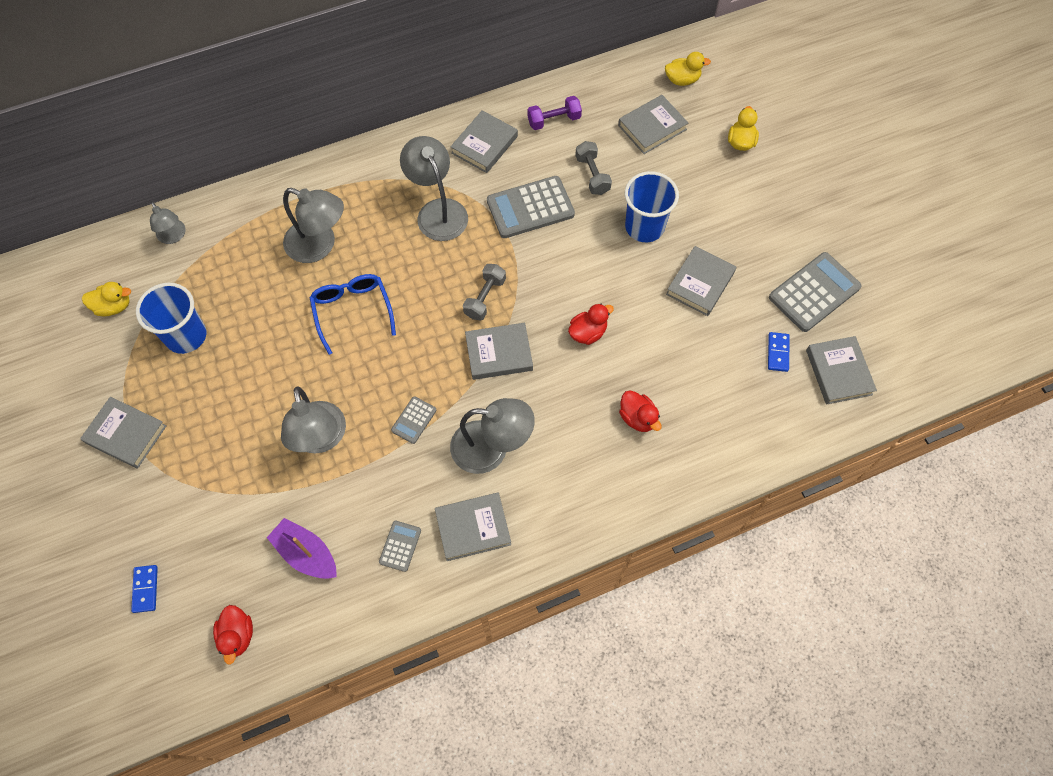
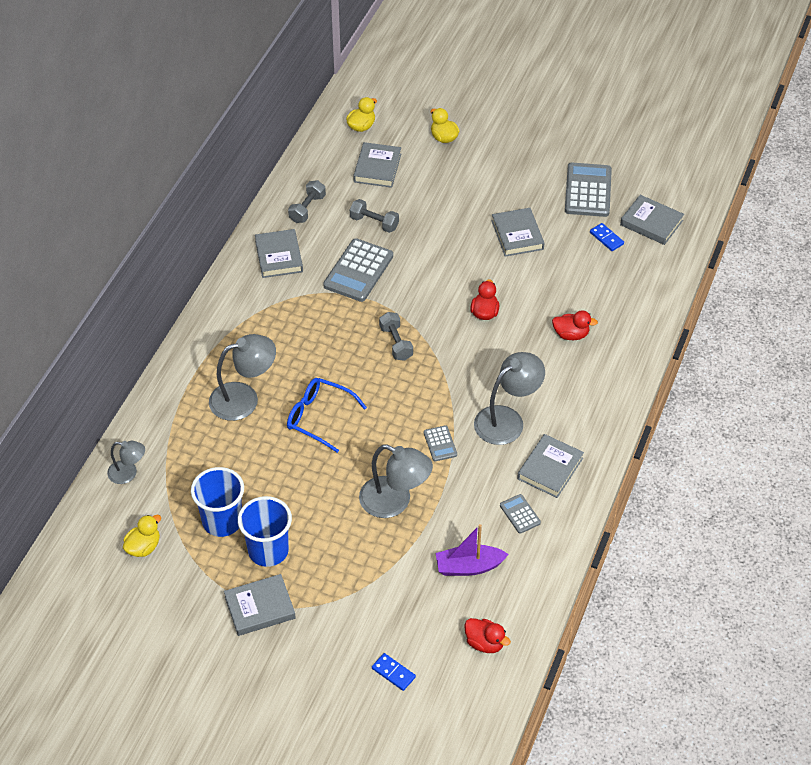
camera: 45 degrees left, 15 degrees down
(438, 211) = (299, 318): grey lamp -> none
(499, 353) = (445, 366): grey book -> none
(554, 120) = (307, 209): purple dumbbell -> grey dumbbell
(644, 227) = (445, 228): blue cup -> blue cup (268, 550)

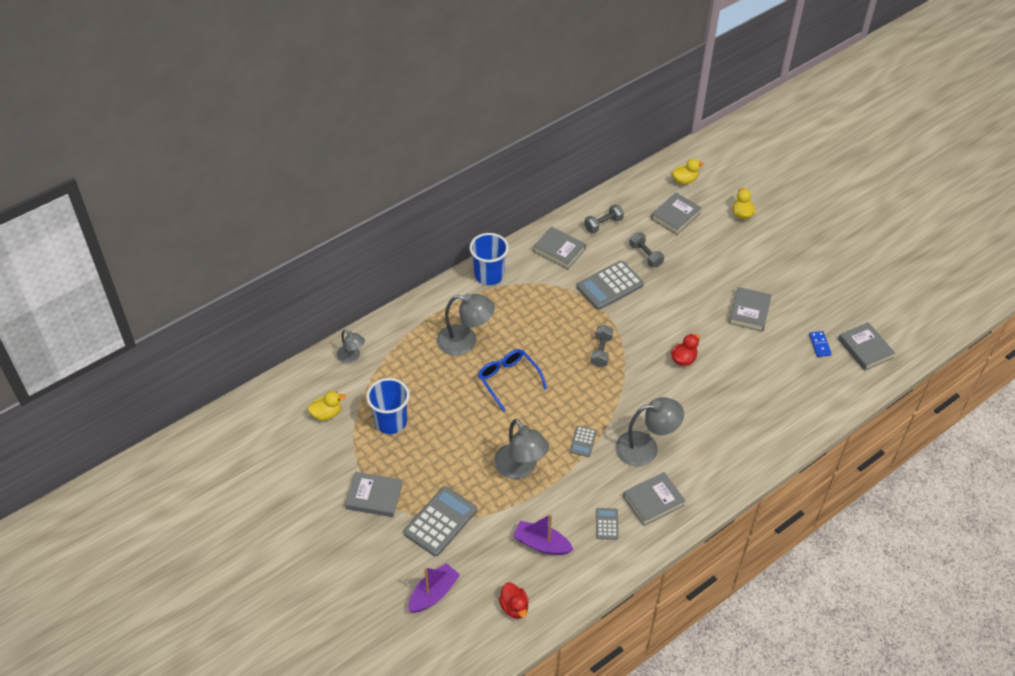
camera: 30 degrees right, 0 degrees up
(268, 550) = (407, 459): blue cup -> blue cup (489, 275)
(279, 256) = (559, 250): grey book -> grey book turned 75 degrees counterclockwise
(393, 673) = (433, 593): blue domino -> purple boat
(571, 334) = (740, 406): red duck -> none
(588, 190) = (829, 301): grey calculator -> grey calculator (440, 521)

